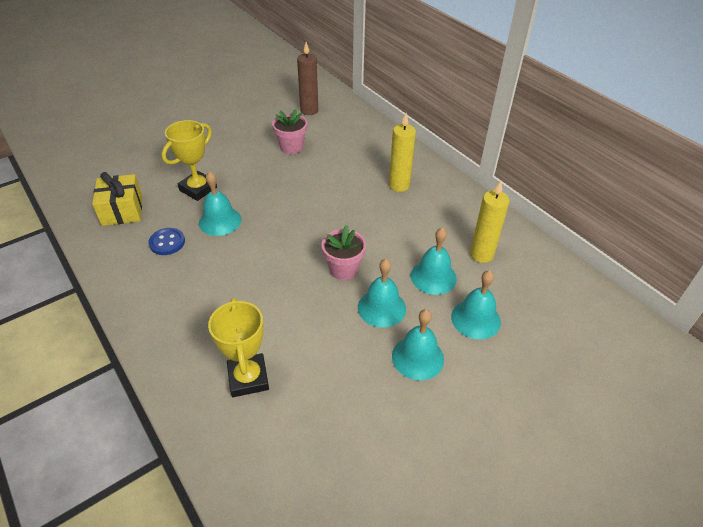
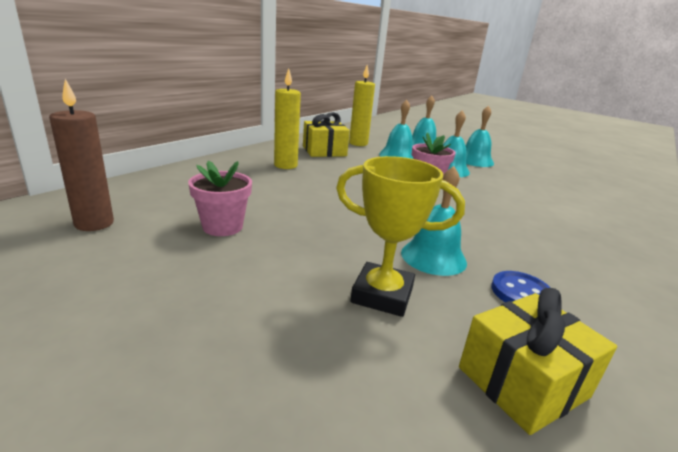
camera: 110 degrees left, 20 degrees down
(248, 378) = (583, 208): yellow trophy -> none
(445, 218) = (324, 151): none -> yellow gift

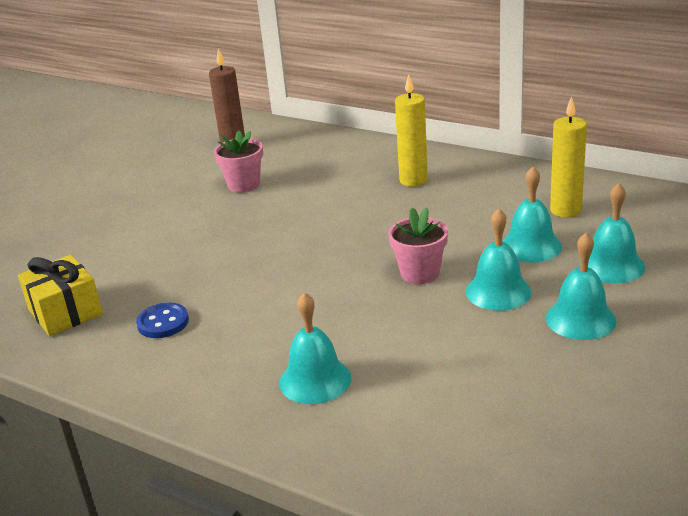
camera: 90 degrees right, 5 degrees up
(324, 151) = (496, 192): yellow gift -> none
(382, 295) = (155, 259): yellow trophy -> none
(433, 257) = (216, 280): turquoise bell -> turquoise bell (315, 380)

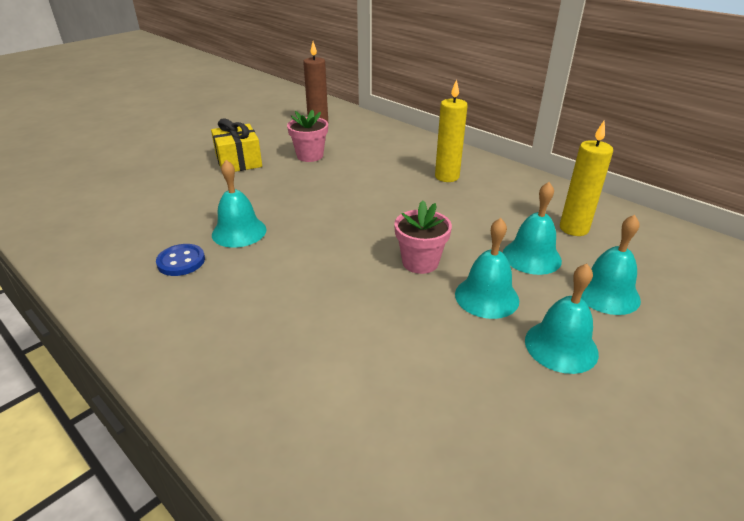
camera: 10 degrees right, 5 degrees up
(65, 312) = (113, 235): yellow gift -> yellow gift (238, 161)
(315, 380) = (278, 352): turquoise bell -> turquoise bell (239, 232)

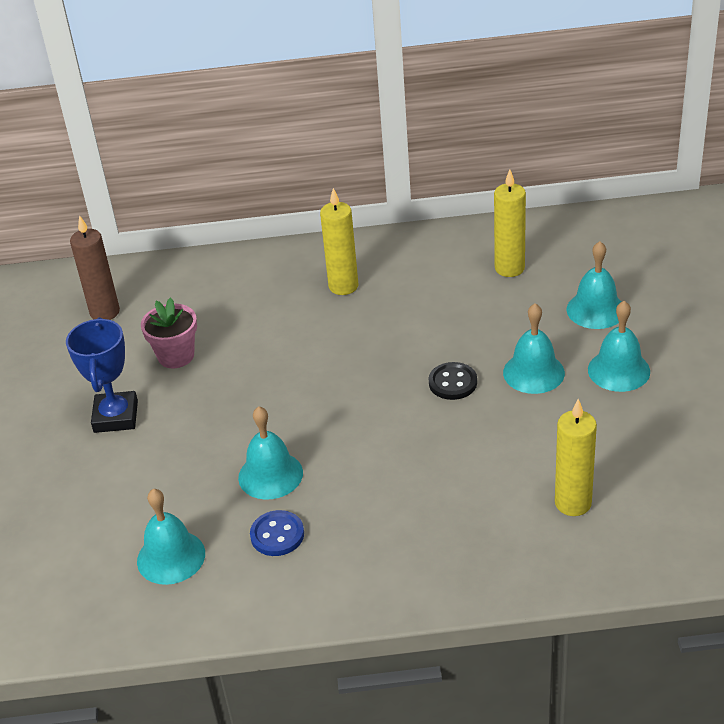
camera: 45 degrees left, 5 degrees up
(238, 161) = (116, 416): yellow gift -> blue trophy
(359, 408) = (573, 503): none -> yellow candle
(420, 262) = (452, 383): pink flower pot -> black button
(531, 256) = (516, 316): turquoise bell -> turquoise bell (171, 557)

